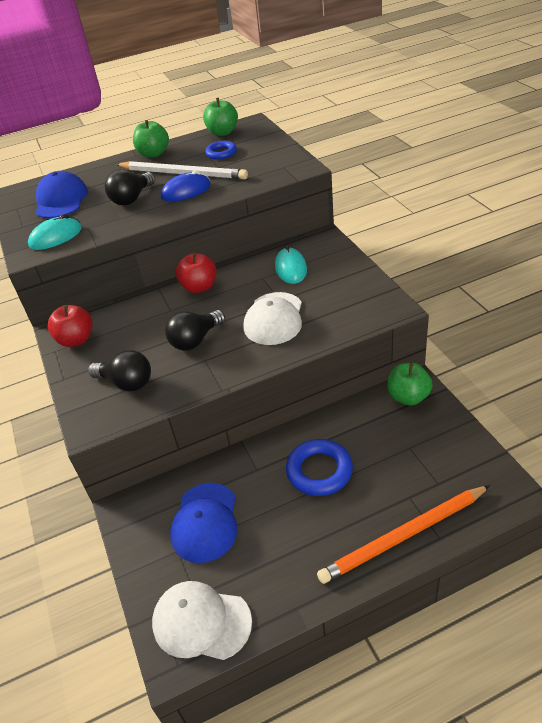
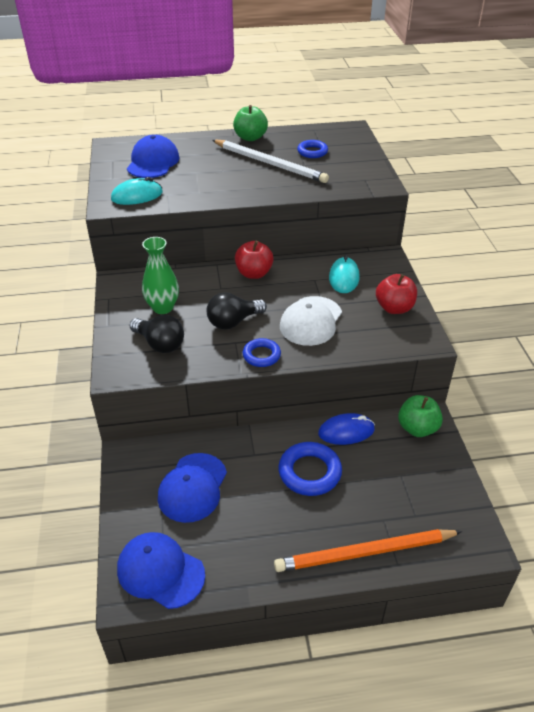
camera: 10 degrees right, 0 degrees up
(76, 340) = (129, 293): red apple -> red apple (394, 308)
(117, 345) = (163, 307): none -> green vase
(132, 199) = (216, 176): black light bulb -> none
(186, 191) = (266, 181): blue mouse -> blue mouse (346, 431)
(201, 622) = (160, 571): white cap -> blue cap
(222, 132) = (321, 132): green apple -> none
(236, 366) = (261, 355): none -> blue ring

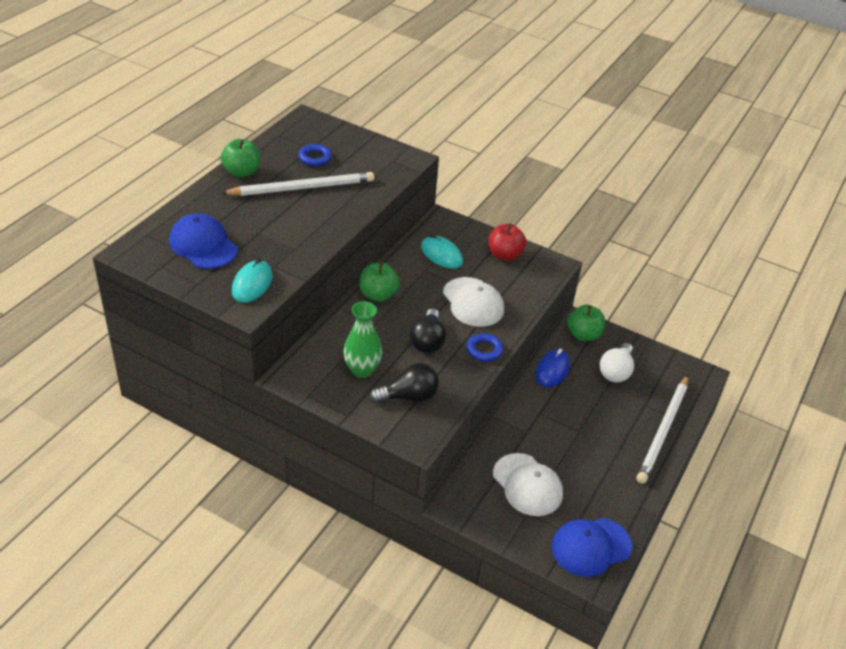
camera: 55 degrees left, 0 degrees up
(192, 487) = (527, 485): blue cap -> white cap
(254, 273) = (378, 295): red apple -> green apple
(309, 472) = (572, 413): blue ring -> none
(365, 553) = (663, 431): orange pencil -> white pencil
(400, 475) = (616, 371): none -> white light bulb

